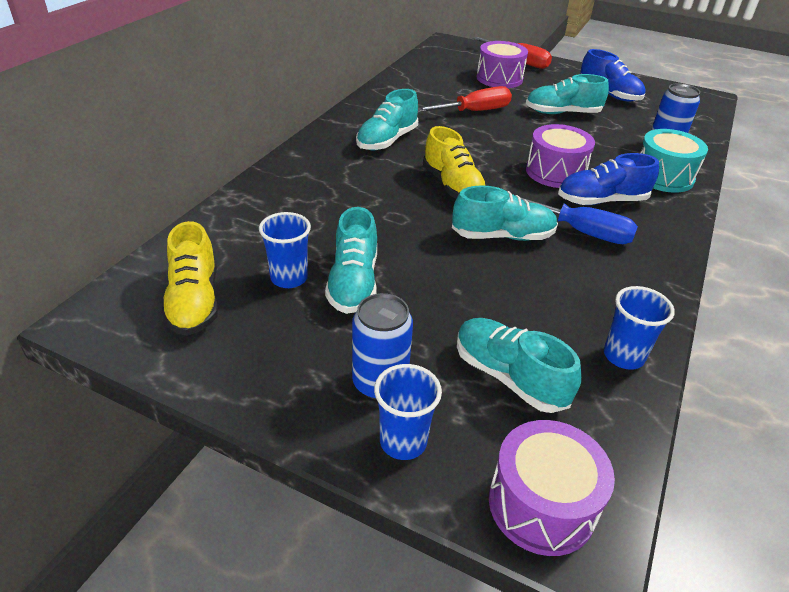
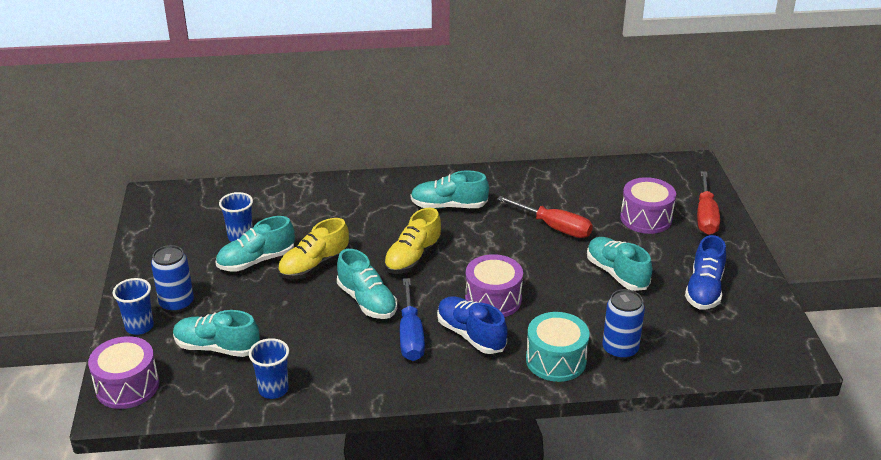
camera: 60 degrees right, 5 degrees down
(194, 301) = (193, 217): yellow shoe -> yellow shoe (314, 266)
(509, 377) = (217, 347): turquoise shoe -> turquoise shoe turned 90 degrees counterclockwise

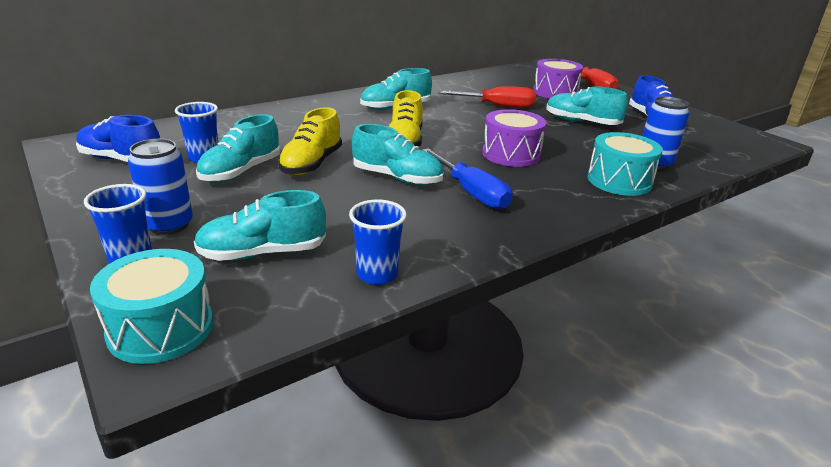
camera: 30 degrees left, 5 degrees down
(127, 386) = (161, 328): purple drum -> turquoise drum
(470, 335) = (525, 180): blue shoe -> blue shoe (121, 160)

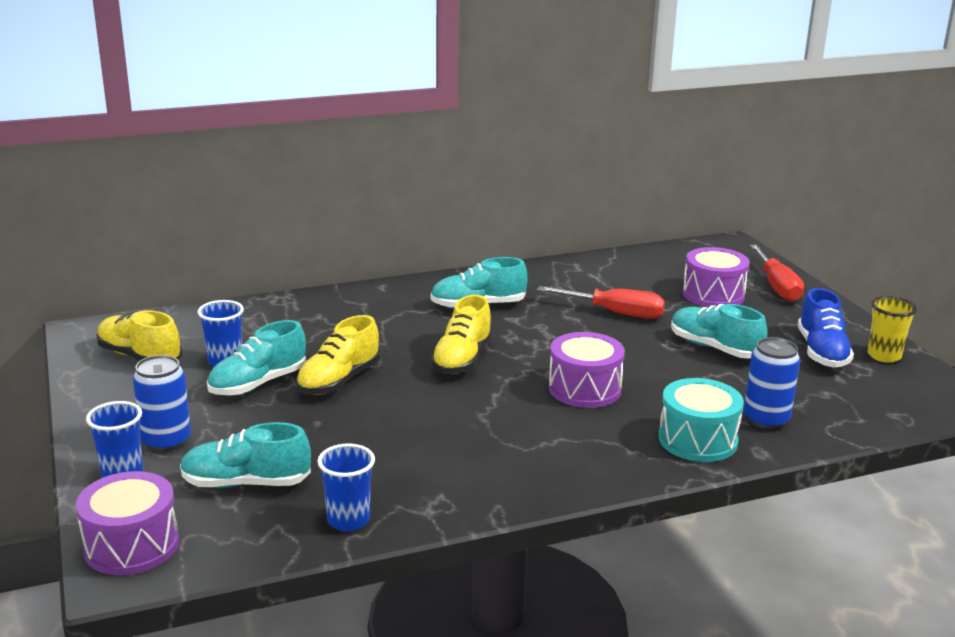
camera: 15 degrees right, 5 degrees down
(121, 160) = (139, 356): blue shoe -> yellow shoe
(161, 328) = (131, 545): turquoise drum -> purple drum
(397, 178) = (427, 409): turquoise shoe -> none
(471, 192) = (502, 437): blue screwdriver -> none
(693, 119) = (884, 356): none -> yellow cup

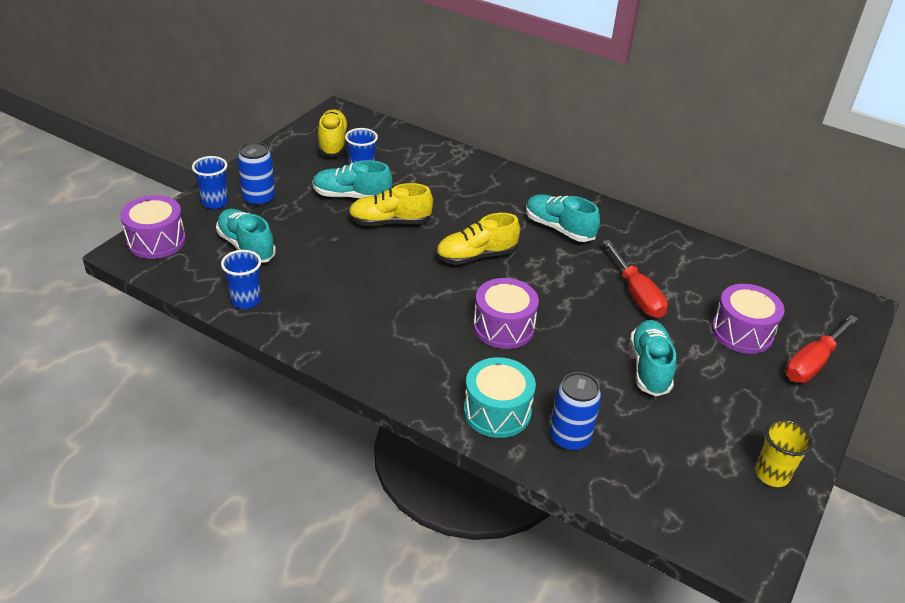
camera: 50 degrees right, 15 degrees up
(822, 352) = (725, 432): blue shoe -> none

